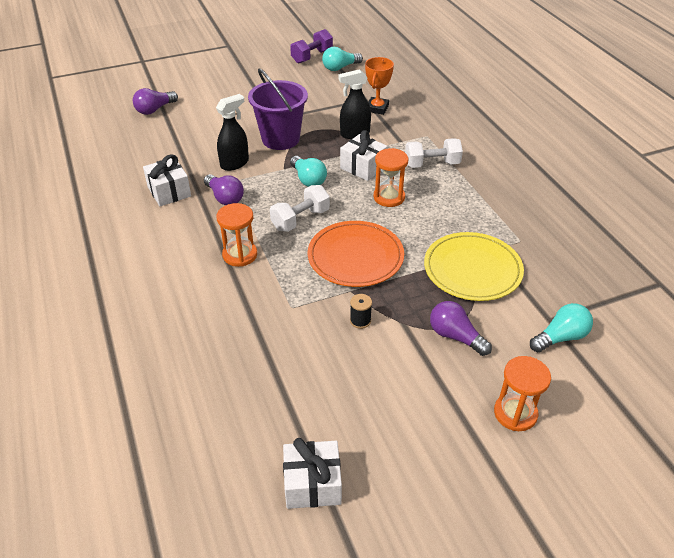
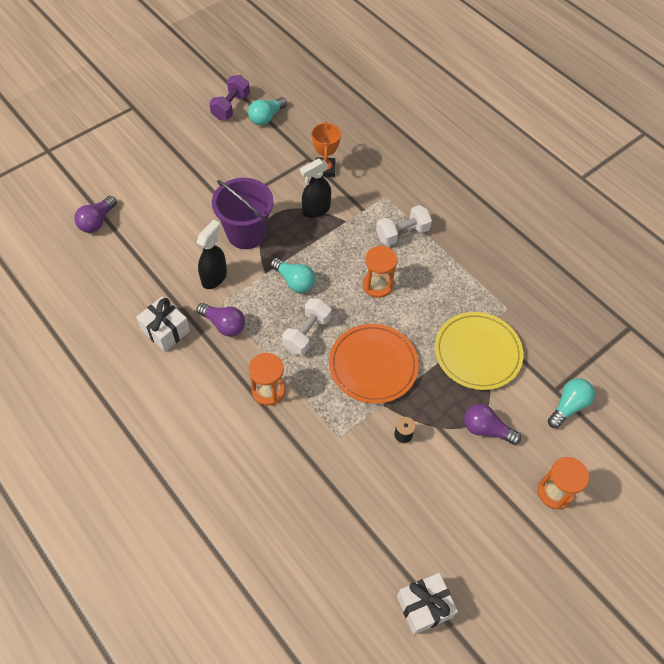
camera: 20 degrees left, 15 degrees up
(363, 167) = (340, 253): white gift -> none

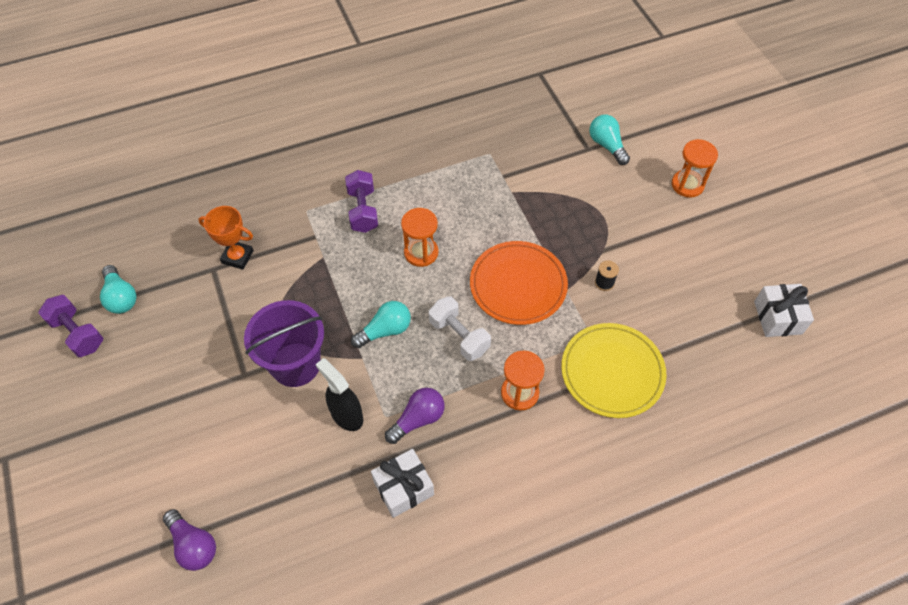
camera: 70 degrees left, 0 degrees up
(316, 210) = (293, 282): black spray bottle -> none
(402, 233) = (363, 210): white dumbbell -> purple dumbbell
(477, 353) = (531, 193): yellow plate -> yellow plate (612, 372)
(486, 429) = (614, 214): purple light bulb -> none

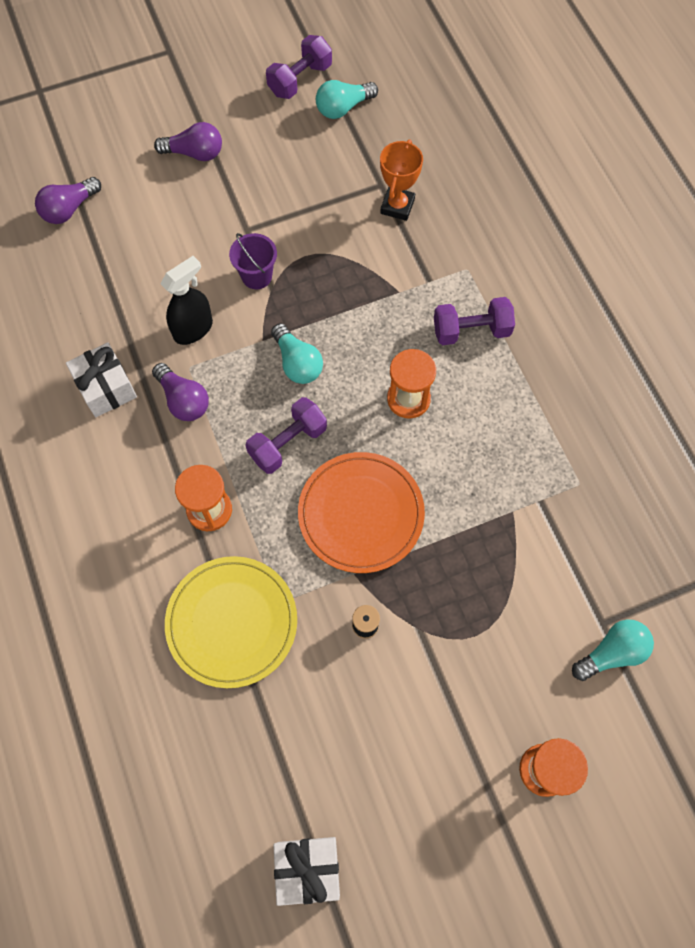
camera: 90 degrees right, 10 degrees up
(146, 425) = (194, 153): none -> purple light bulb
(295, 364) = (256, 276): purple bucket -> purple bucket, size x0.56
(459, 336) = (288, 443): white dumbbell -> purple dumbbell

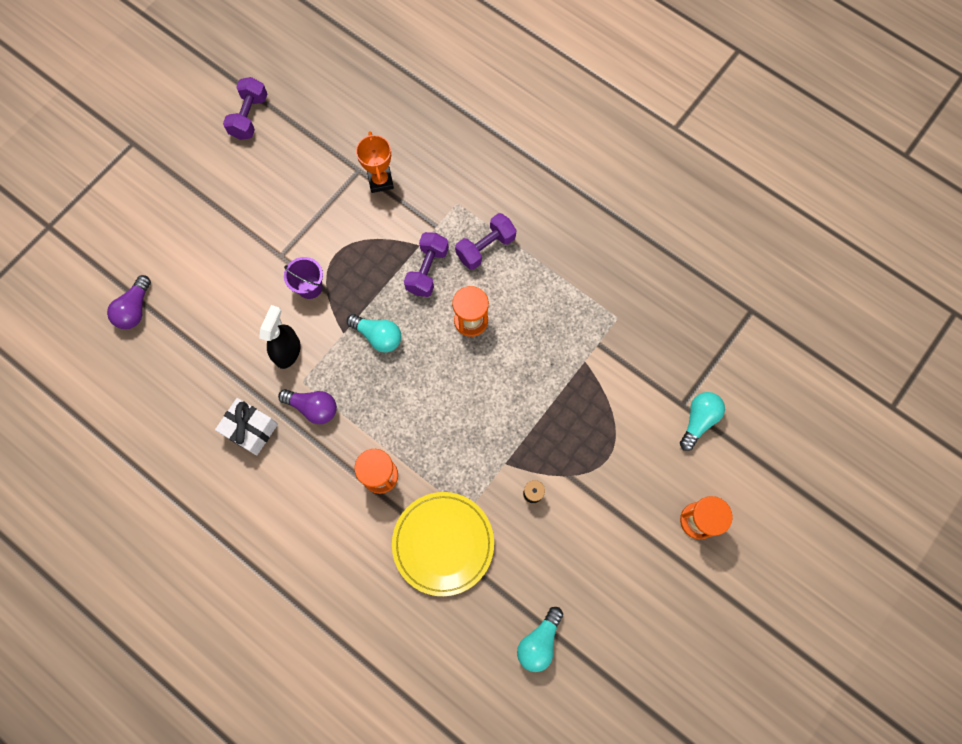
camera: 30 degrees left, 5 degrees up
(194, 153) = (204, 215): purple light bulb -> none
(288, 443) = (406, 398): purple dumbbell -> purple dumbbell (427, 270)
(307, 868) = (588, 672): white gift -> none
(343, 108) = (296, 123): turquoise light bulb -> turquoise light bulb (539, 641)
(361, 514) = (485, 419): orange plate -> none

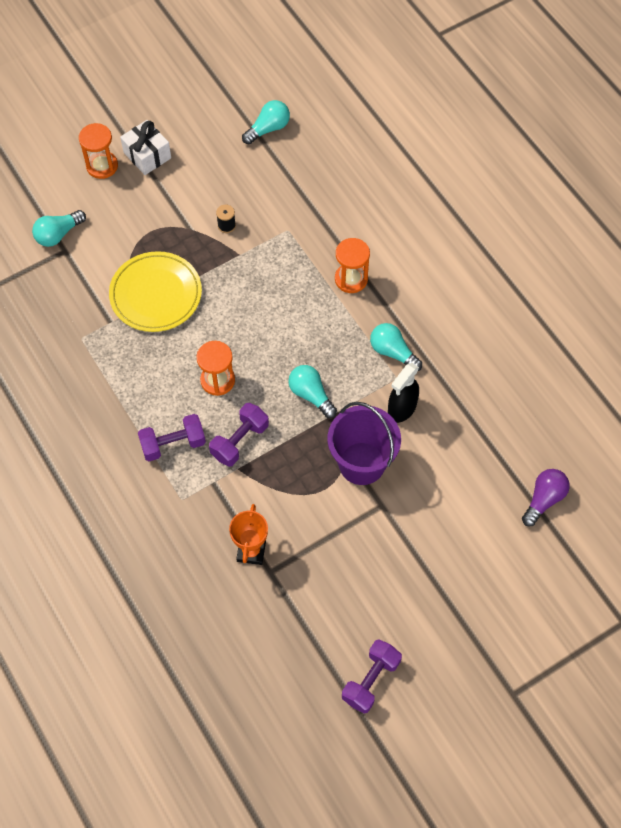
camera: 160 degrees left, 10 degrees down
(251, 429) = (455, 352): white gift -> white gift (147, 155)
(310, 287) = (362, 463): purple bucket -> purple bucket, size x1.78
(313, 407) = (393, 352): purple light bulb -> turquoise light bulb
(443, 543) = (316, 214): yellow plate -> yellow plate (156, 294)

